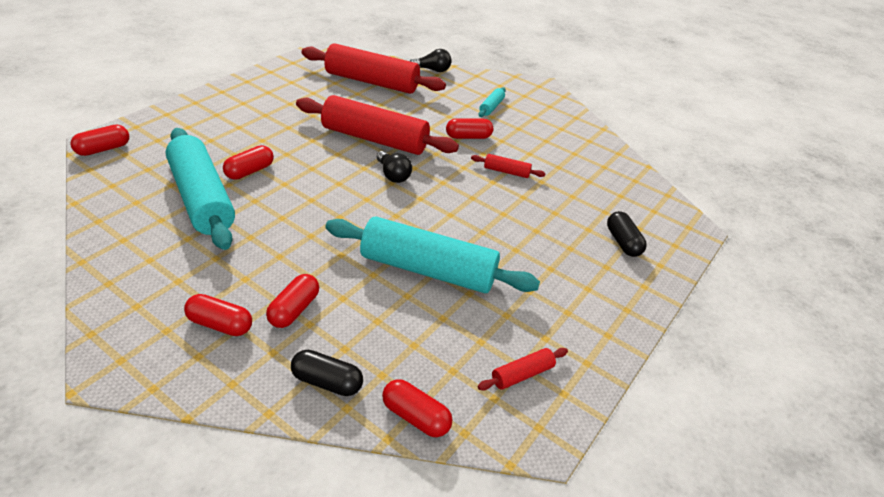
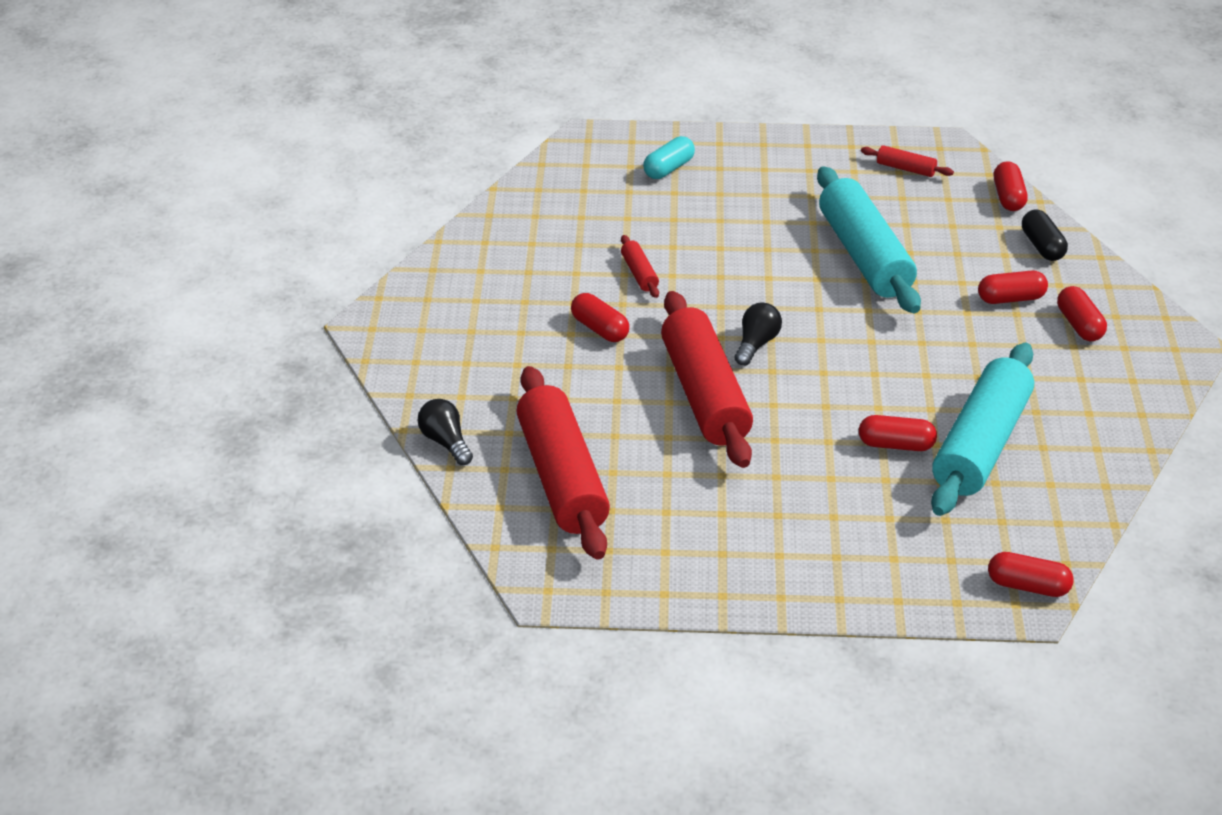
camera: 120 degrees left, 0 degrees up
(491, 107) = (495, 342): turquoise rolling pin -> none
(623, 242) = (668, 168): black capsule -> turquoise capsule

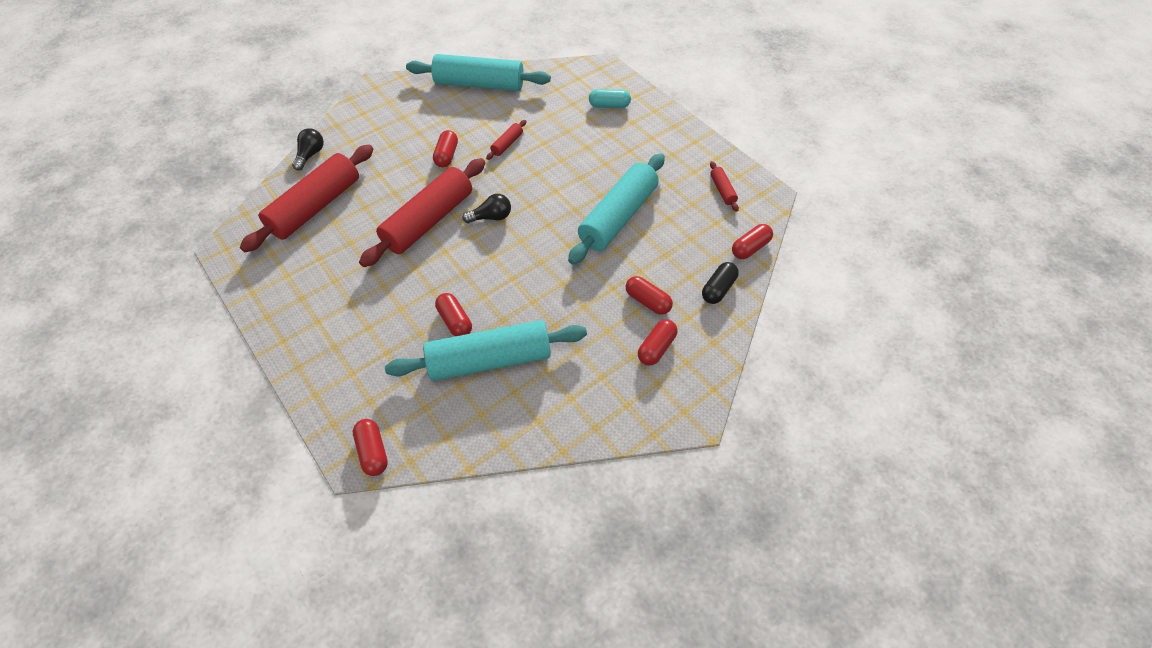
camera: 50 degrees right, 15 degrees up
(492, 242) = (479, 85): none -> turquoise rolling pin

